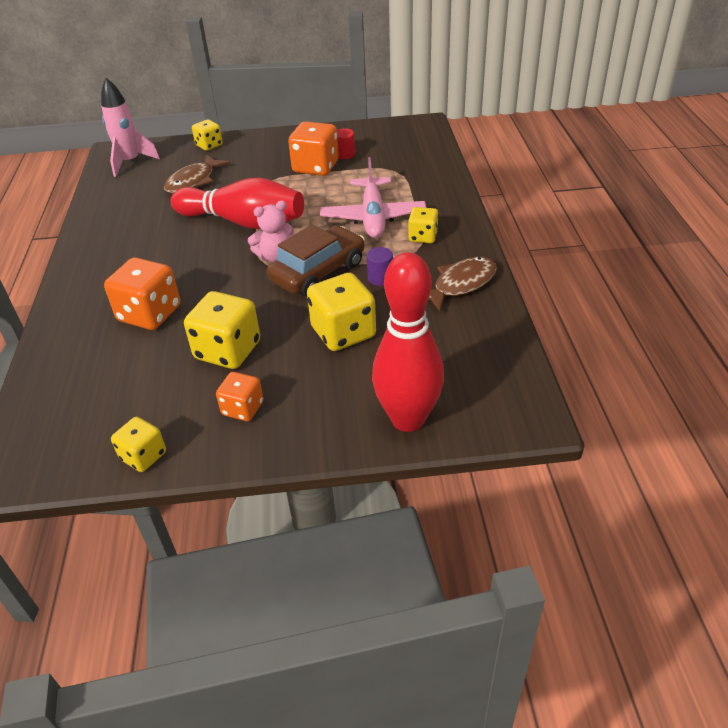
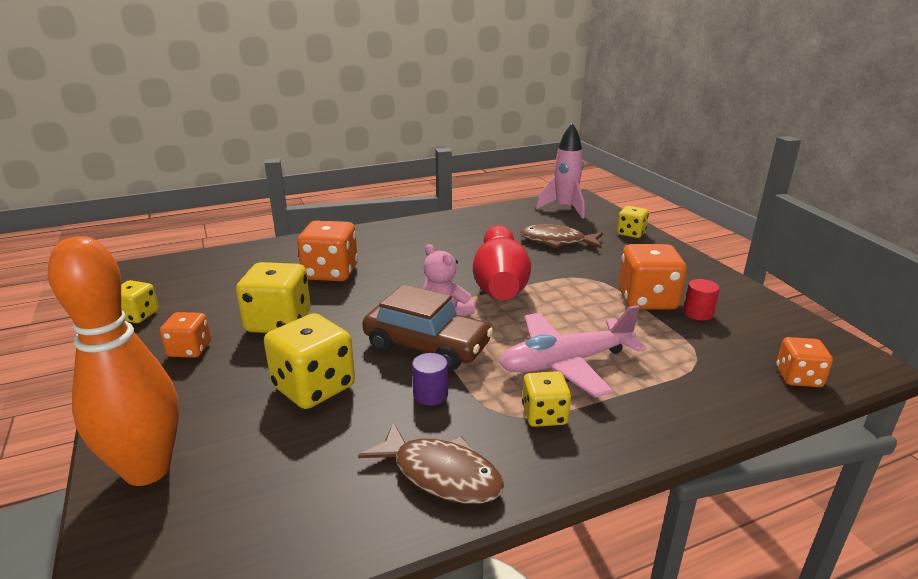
camera: 70 degrees right, 15 degrees down
(408, 419) = (147, 470): red bowling pin -> orange bowling pin
(428, 146) = (798, 377): none -> orange dice

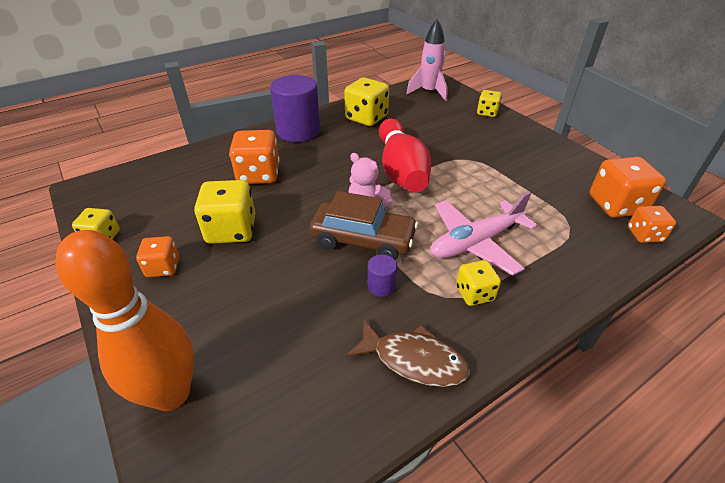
camera: 10 degrees left, 15 degrees up
(314, 387) = (284, 291): yellow dice -> yellow dice (366, 118)
(393, 235) = (298, 131): none -> purple cylinder
(556, 241) = (432, 126): brown fish -> none
(647, 300) = (518, 176): orange dice -> orange dice (616, 205)
(698, 313) = (558, 184): red cylinder -> none

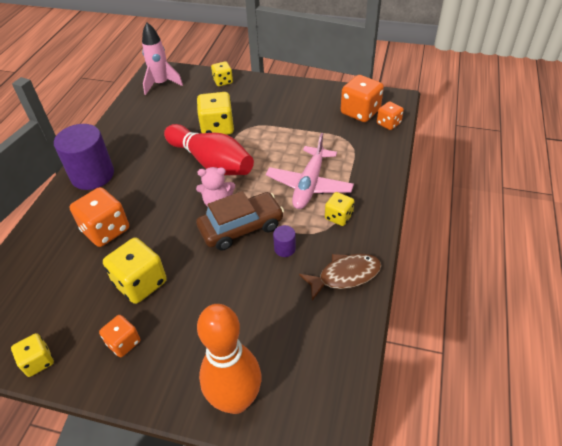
camera: 40 degrees left, 5 degrees up
(366, 118) = (136, 133): yellow dice -> yellow dice (217, 128)

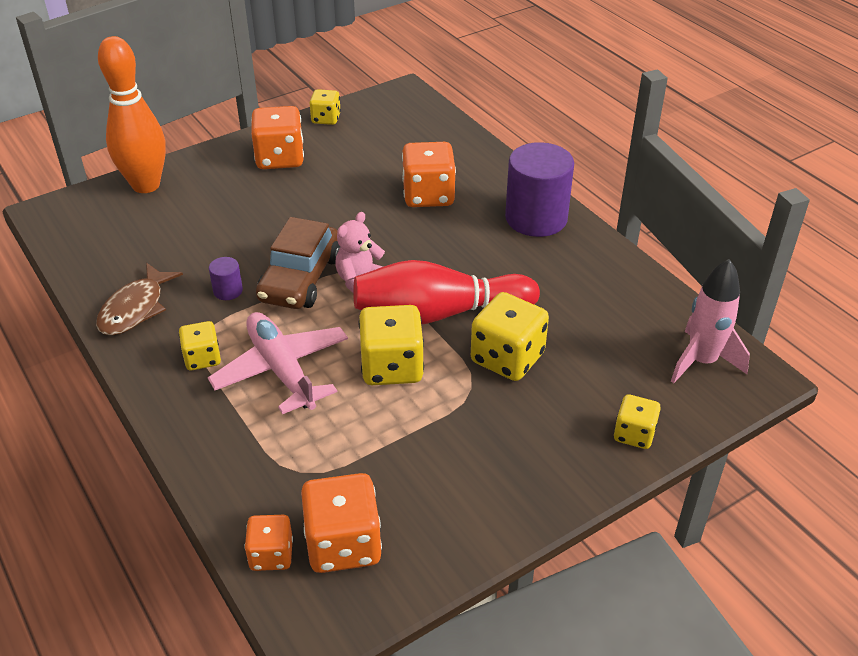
camera: 130 degrees right, 5 degrees down
(123, 342) = (280, 158): orange dice -> orange dice, size x1.70
(140, 283) = (328, 189): yellow dice -> yellow dice (392, 367)

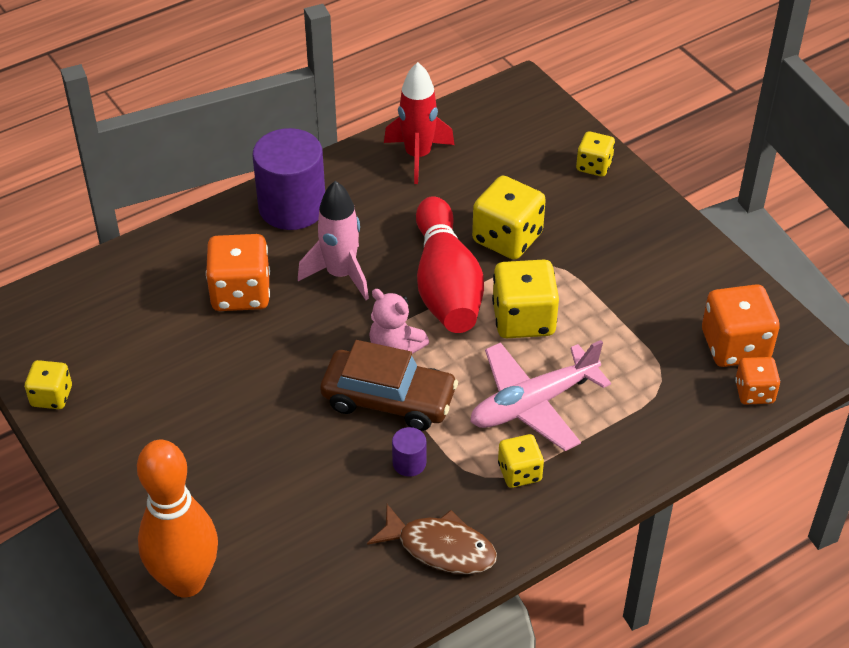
camera: 90 degrees left, 5 degrees up
(280, 158) = (141, 438): orange dice -> none
(622, 295) = (418, 156): none -> red rocket
(701, 361) = (505, 117): pink rocket -> pink rocket (340, 274)

